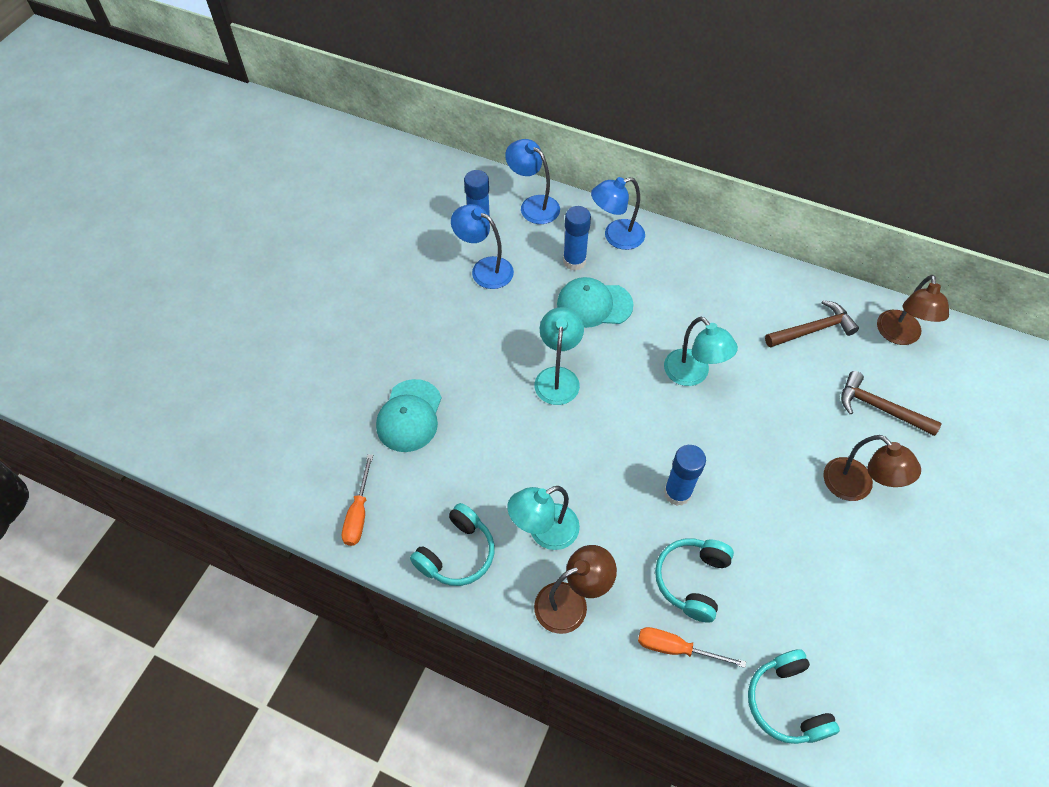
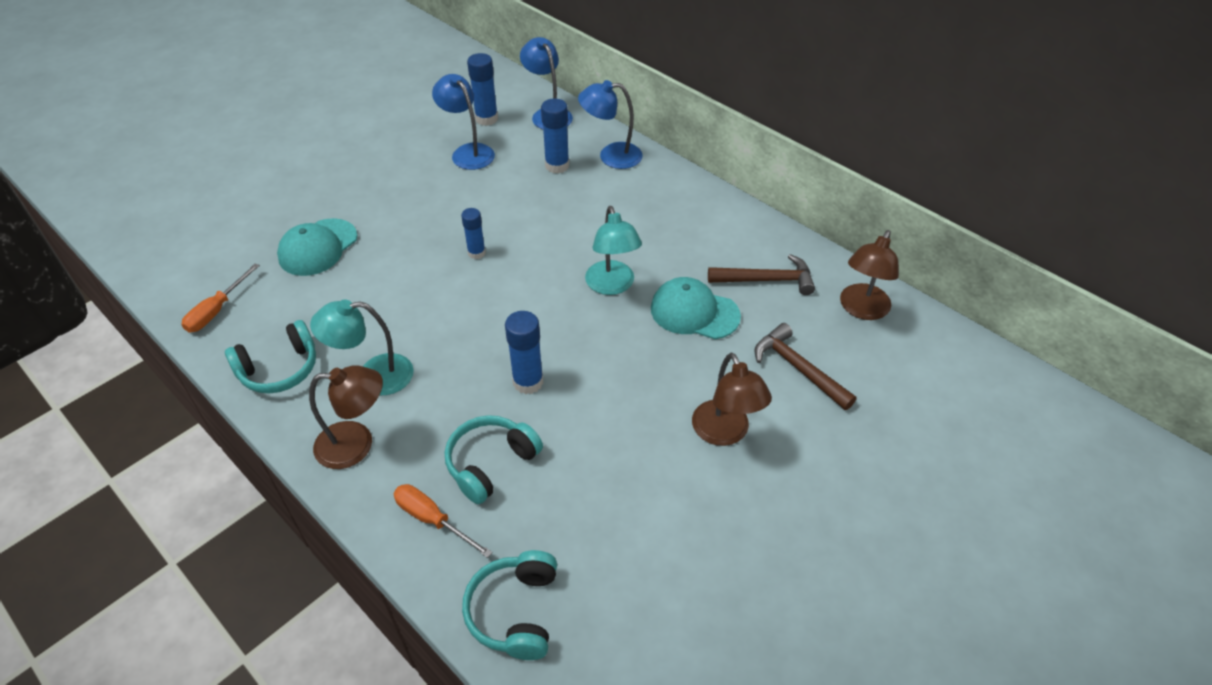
camera: 20 degrees right, 10 degrees down
(558, 377) = (476, 253): turquoise lamp -> blue glue stick
(594, 305) = (552, 204): turquoise cap -> turquoise cap (694, 312)

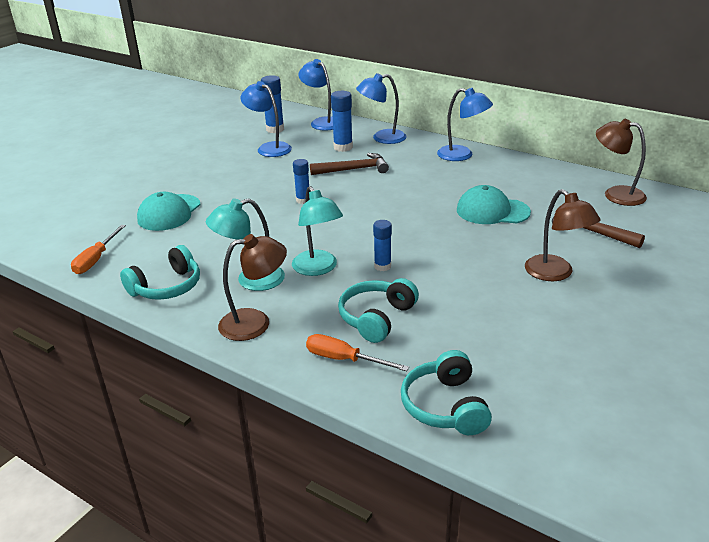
camera: 10 degrees left, 15 degrees down
(528, 382) = (382, 266): blue glue stick -> blue glue stick, size x0.66
(612, 286) = (421, 205): turquoise lamp -> turquoise lamp (318, 268)
(698, 205) = (462, 155): none -> blue lamp
(766, 280) = (536, 188): brown hammer -> brown hammer (353, 169)
(861, 309) = (616, 194): brown lamp -> brown lamp turned 105 degrees clockwise

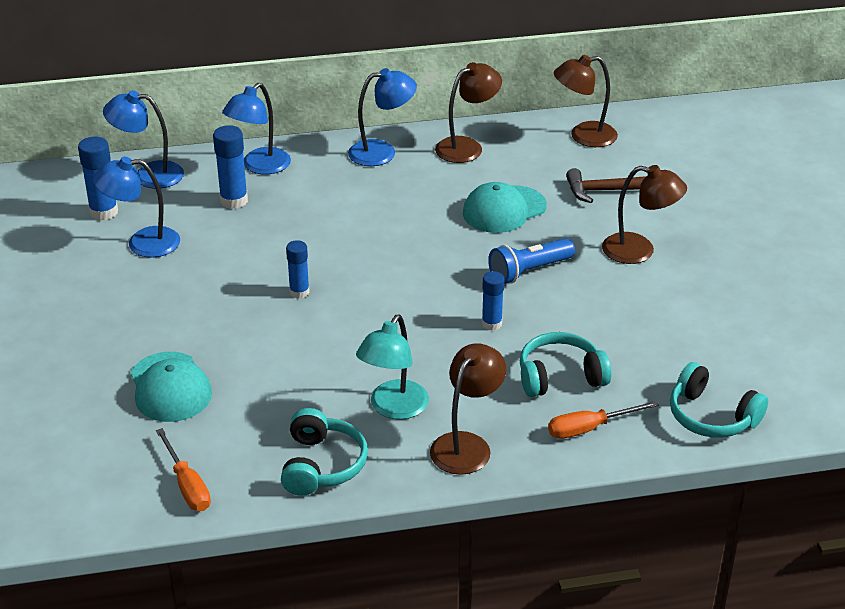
camera: 45 degrees left, 5 degrees up
(318, 268) = (437, 360): turquoise lamp -> none
(353, 169) = (293, 225): brown hammer -> none
(376, 318) = (560, 376): turquoise headphones -> turquoise headphones turned 90 degrees clockwise
(454, 250) = (529, 271): none -> blue flashlight
(521, 171) = (467, 147): none -> brown lamp

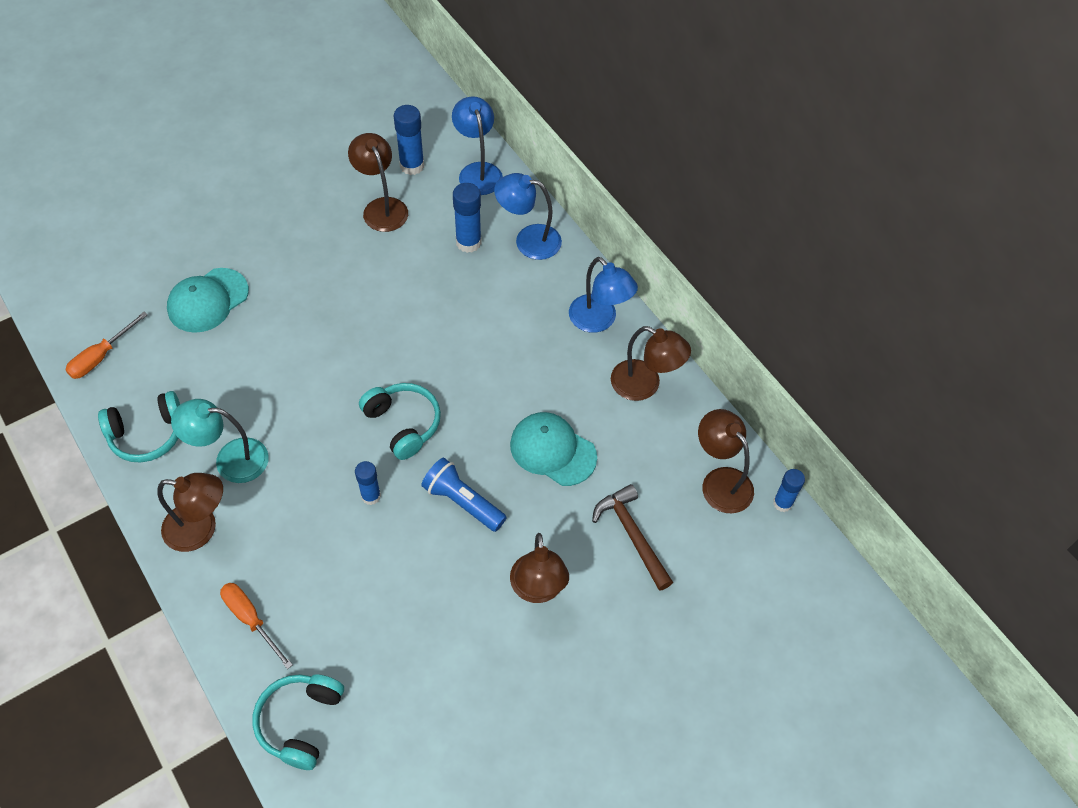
camera: 65 degrees right, 20 degrees up
(142, 243) = (382, 207): blue lamp -> brown lamp
(299, 292) = (359, 337): blue glue stick -> blue glue stick (782, 503)
(560, 376) = (315, 575): turquoise headphones -> turquoise headphones (403, 424)

